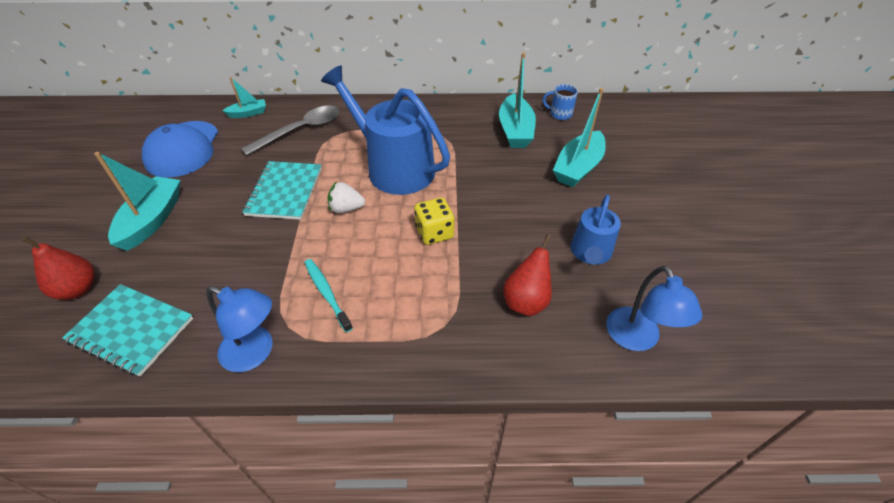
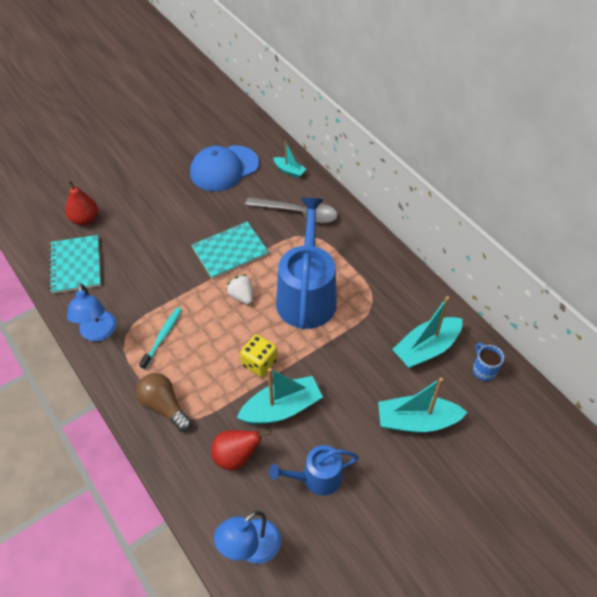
camera: 55 degrees right, 5 degrees up
(152, 220) = (154, 207): turquoise boat -> turquoise boat (281, 408)
(416, 334) = (164, 406): none -> brown light bulb

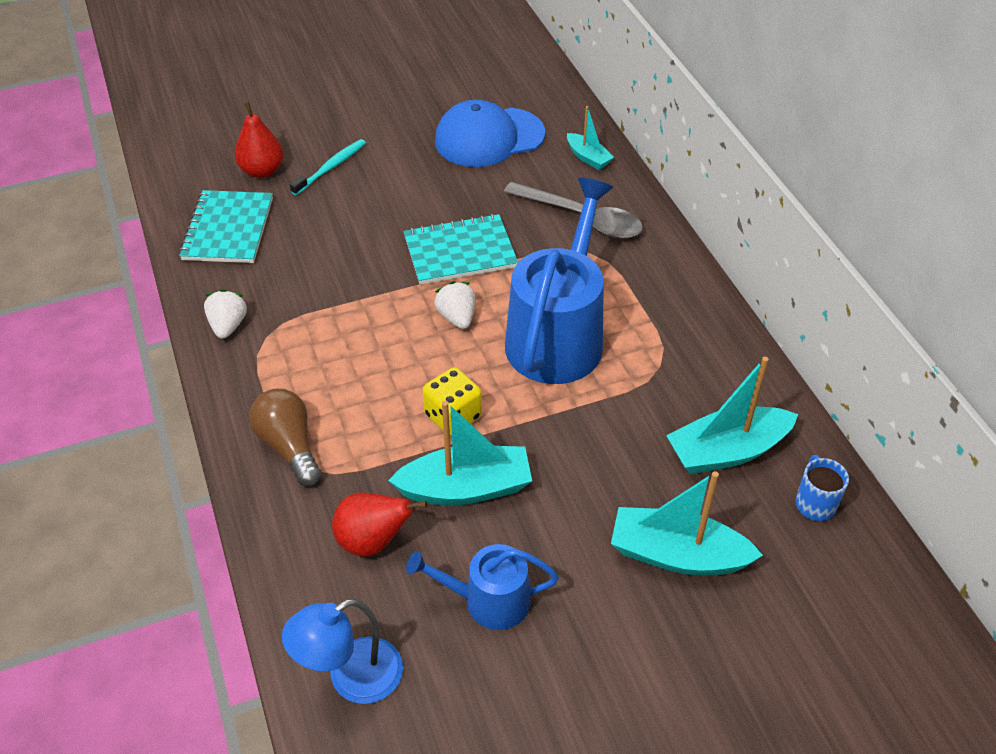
camera: 15 degrees right, 5 degrees down
(98, 333) = (228, 326): blue lamp -> white strawberry
(162, 337) = (319, 350): turquoise toothbrush -> turquoise toothbrush (331, 167)

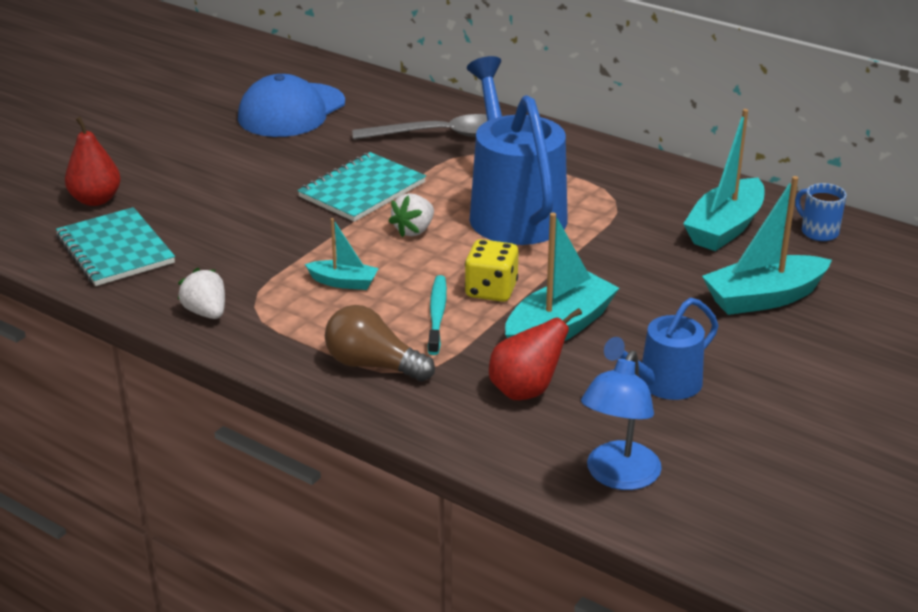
camera: 35 degrees left, 15 degrees down
(331, 167) = (164, 176): turquoise toothbrush -> turquoise toothbrush (437, 315)
(457, 317) = (414, 230): white strawberry -> white strawberry turned 90 degrees counterclockwise
(588, 157) = (396, 97): turquoise boat -> turquoise boat (343, 282)

